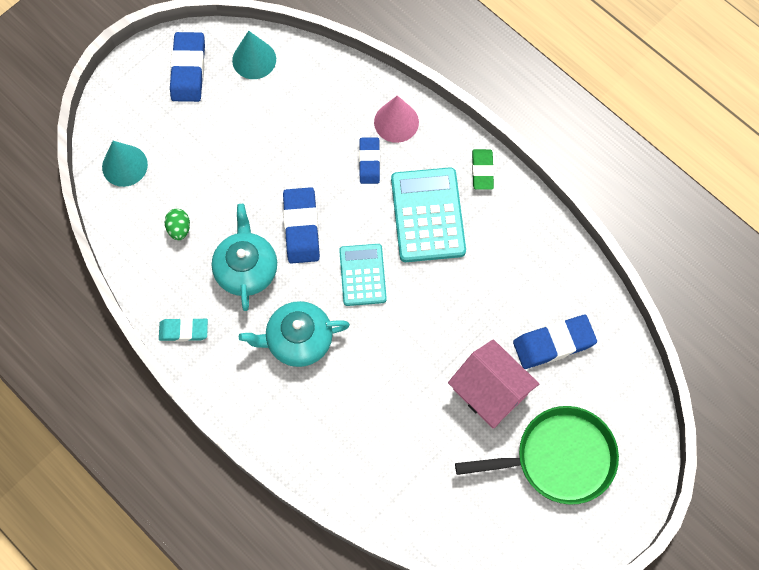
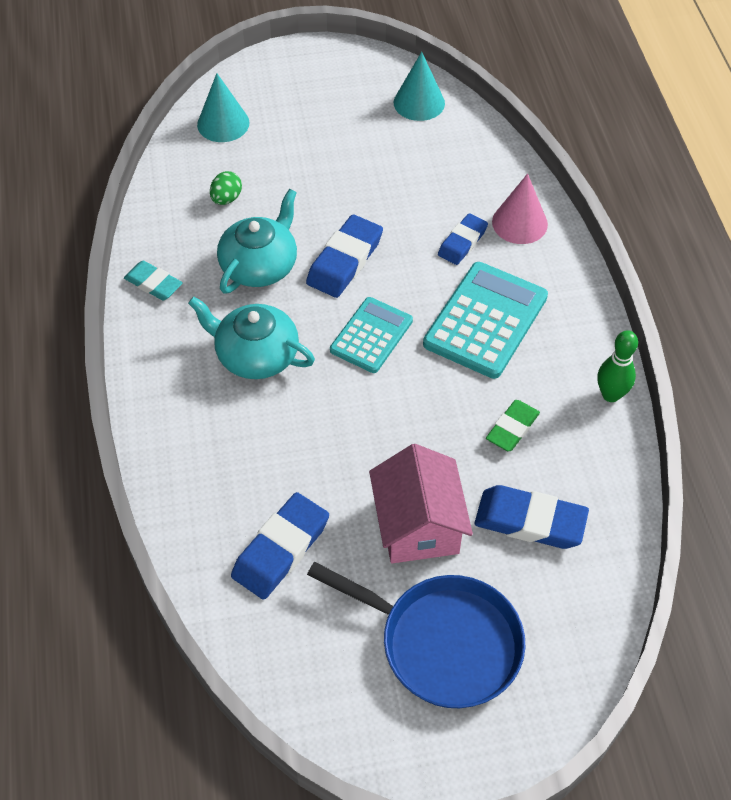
camera: 35 degrees right, 15 degrees down
(188, 70) = (349, 80): blue eraser -> blue eraser (281, 549)
(482, 171) = (578, 313): green eraser -> green eraser (512, 428)
(542, 221) = (611, 395): none -> green bowling pin
(559, 458) = (443, 643): green pan -> blue pan

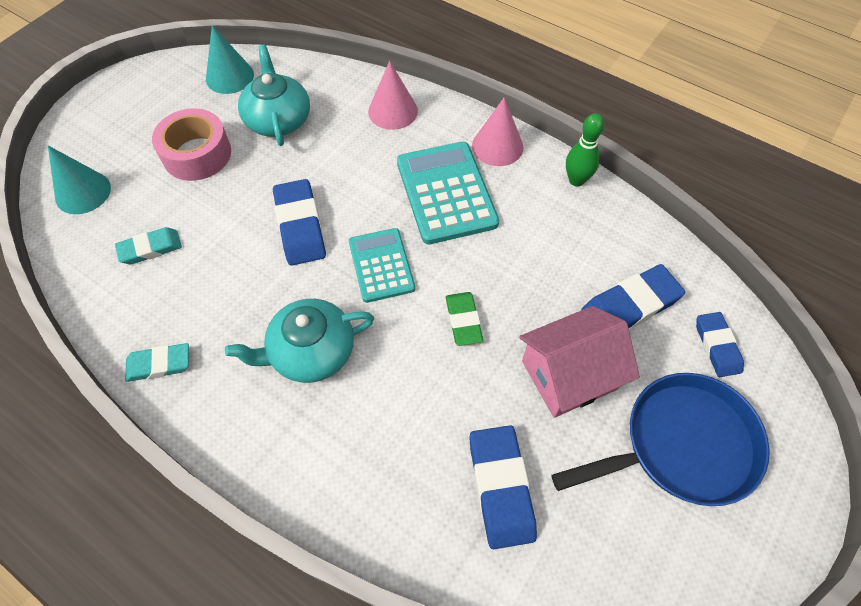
camera: 45 degrees left, 5 degrees up
(226, 199) = (150, 248): green egg -> turquoise eraser
(260, 265) = (236, 279): turquoise teapot -> turquoise teapot (278, 119)
(329, 150) = (197, 154): none -> pink tape
(418, 525) = (569, 375): pink house -> pink house turned 60 degrees counterclockwise
(462, 242) = (370, 151): blue eraser -> blue eraser (717, 346)
(512, 428) = (546, 252): green eraser -> green eraser (463, 320)
(575, 316) = (497, 146): none -> pink cone

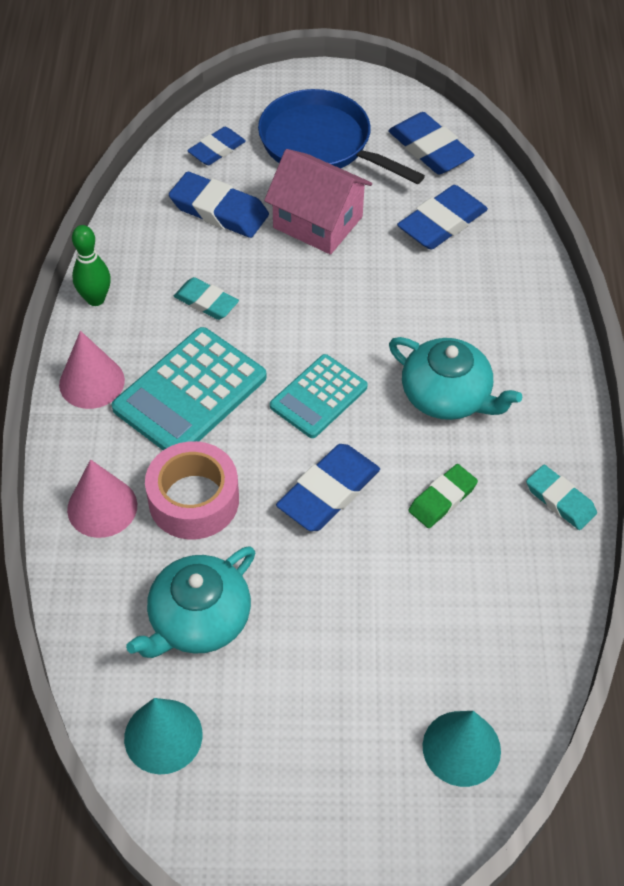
camera: 125 degrees left, 5 degrees down
(150, 248) = (465, 609): turquoise eraser -> turquoise eraser (206, 302)
(197, 154) = (315, 667): pink tape -> pink tape (193, 500)
(463, 320) = (325, 308): green eraser -> green eraser (442, 499)
(617, 555) = (429, 149): none -> blue eraser

